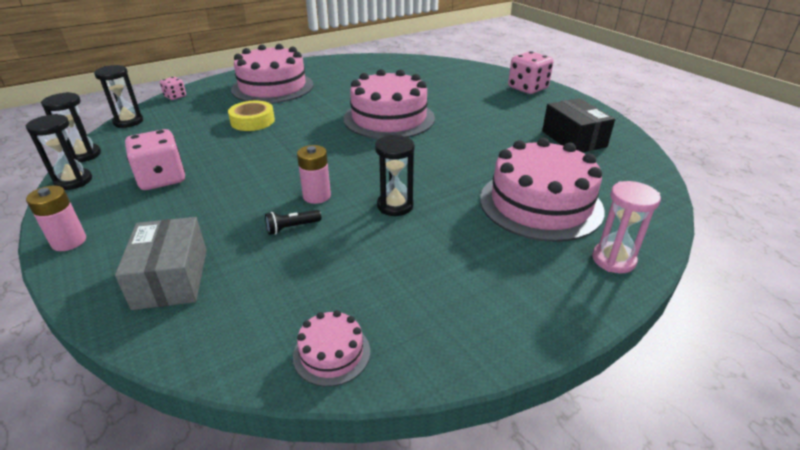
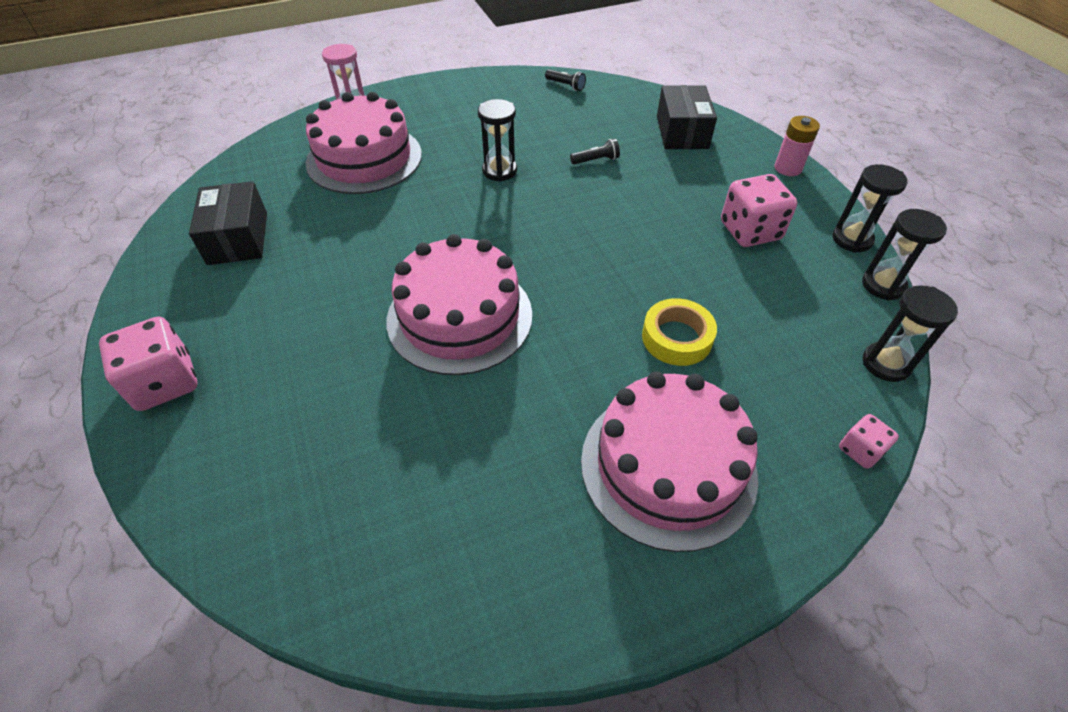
camera: 170 degrees left, 15 degrees up
(171, 278) = (682, 132): grey box -> black box
(317, 196) = (574, 189): pink battery -> none
(331, 353) = (566, 85): pink cake -> black flashlight

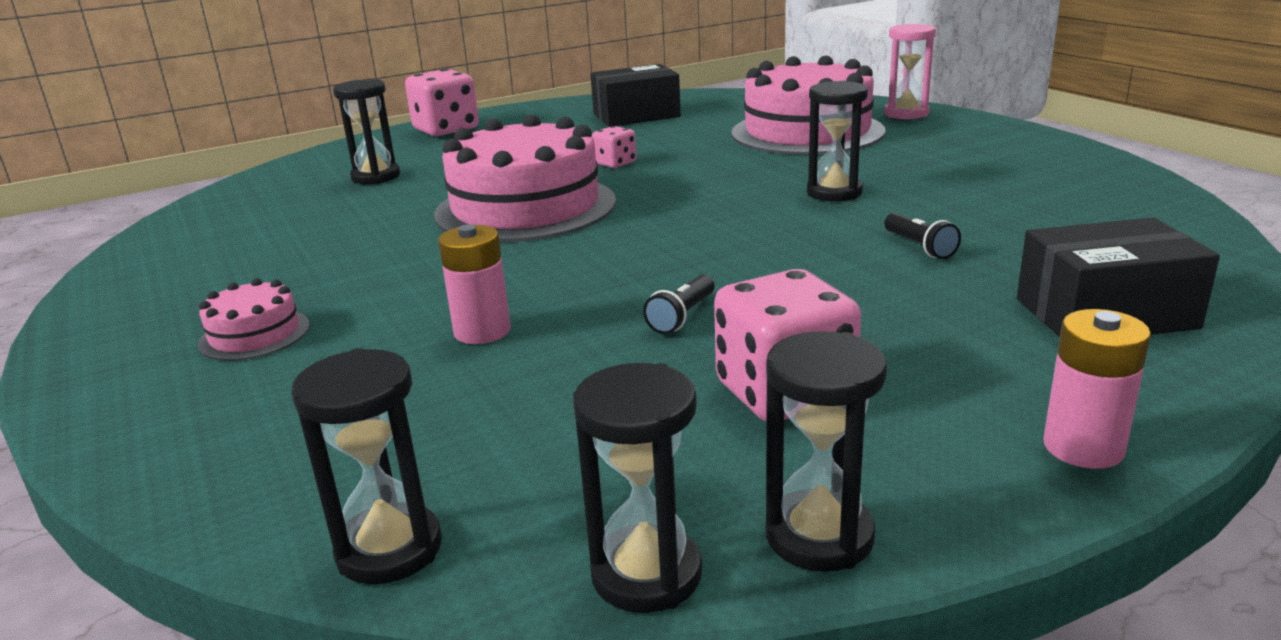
camera: 85 degrees right, 25 degrees down
(310, 432) = (376, 177): none -> black hourglass
(566, 85) = (1149, 206): black flashlight -> black flashlight (682, 317)
(668, 466) = (254, 334): pink cake -> pink cake, size x0.45
(676, 338) = (482, 331): yellow tape -> pink battery
(860, 450) = (199, 495): pink dice -> pink dice (615, 163)

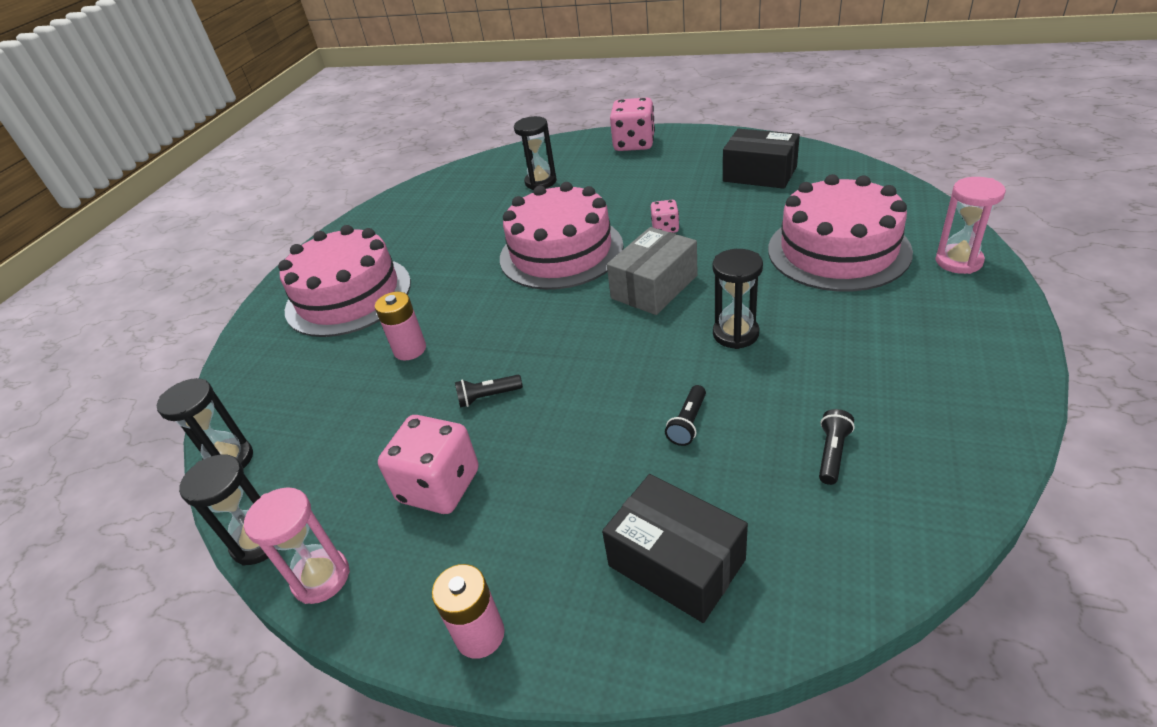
camera: 50 degrees right, 15 degrees up
(254, 334) = (348, 296): pink cake -> pink cake, size x2.24
(691, 195) = (654, 287): none -> grey box
(819, 536) = (321, 578): black hourglass -> pink hourglass
(1055, 216) = (832, 453): none -> black flashlight

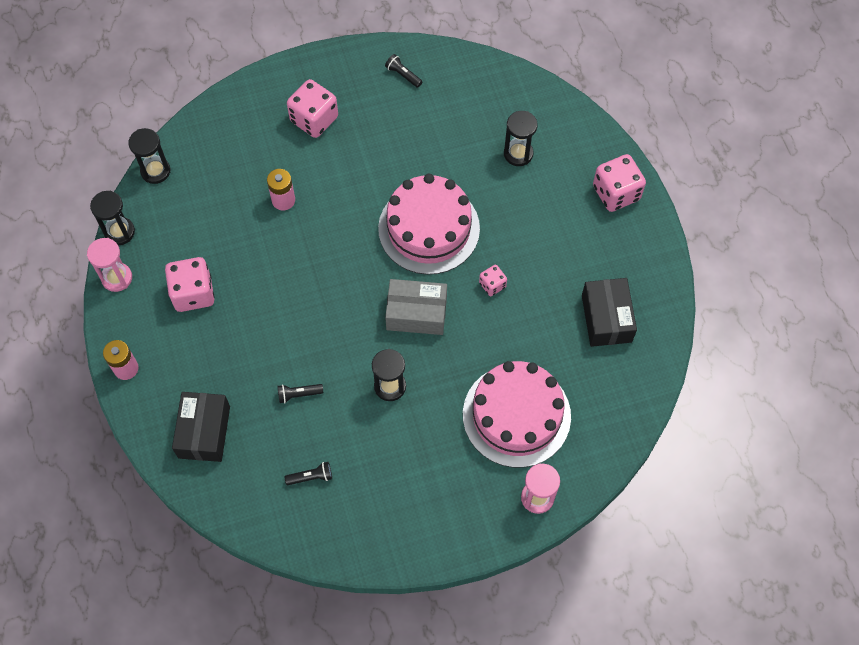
camera: 50 degrees right, 25 degrees up
(348, 296) = (314, 119): pink cake -> pink dice
(488, 397) = (266, 274): black flashlight -> black flashlight (403, 75)

